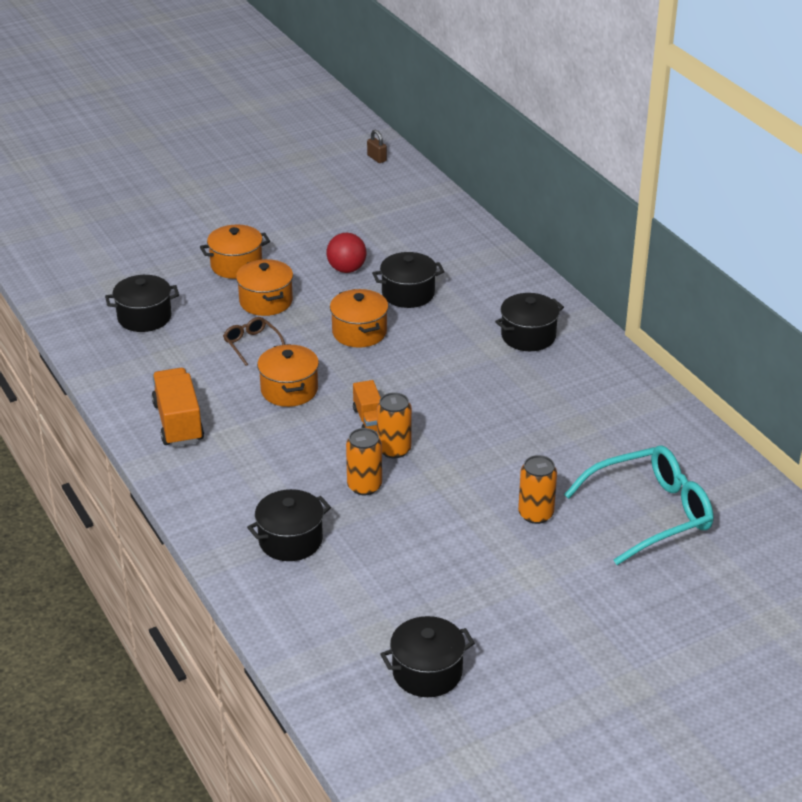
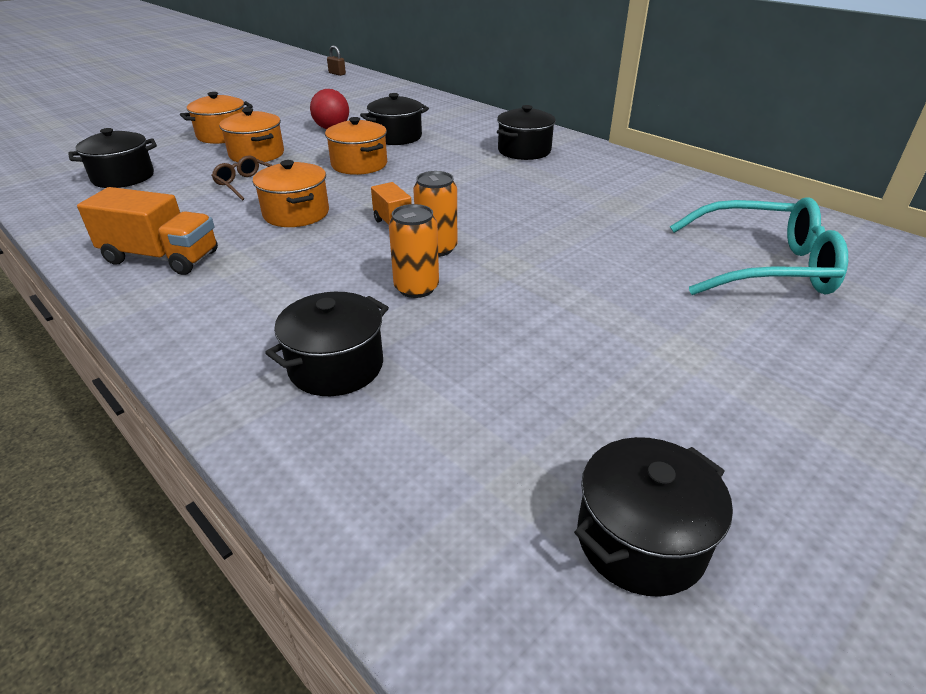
camera: 15 degrees left, 0 degrees up
(178, 422) = (161, 258): orange truck -> orange truck turned 135 degrees clockwise
(535, 514) = (639, 285): orange can -> none
(649, 513) = (762, 266): turquoise glasses -> turquoise glasses turned 45 degrees clockwise

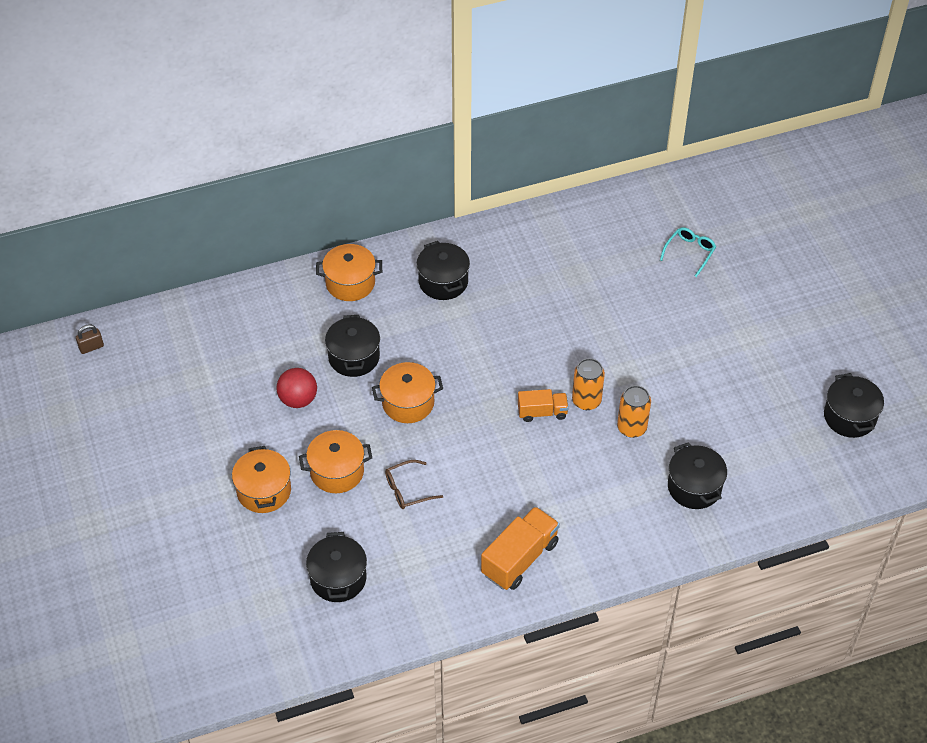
camera: 65 degrees left, 15 degrees up
(296, 213) = (486, 467): orange pot -> orange pot (350, 283)
(762, 266) = (689, 253): turquoise glasses -> turquoise glasses, size x0.48

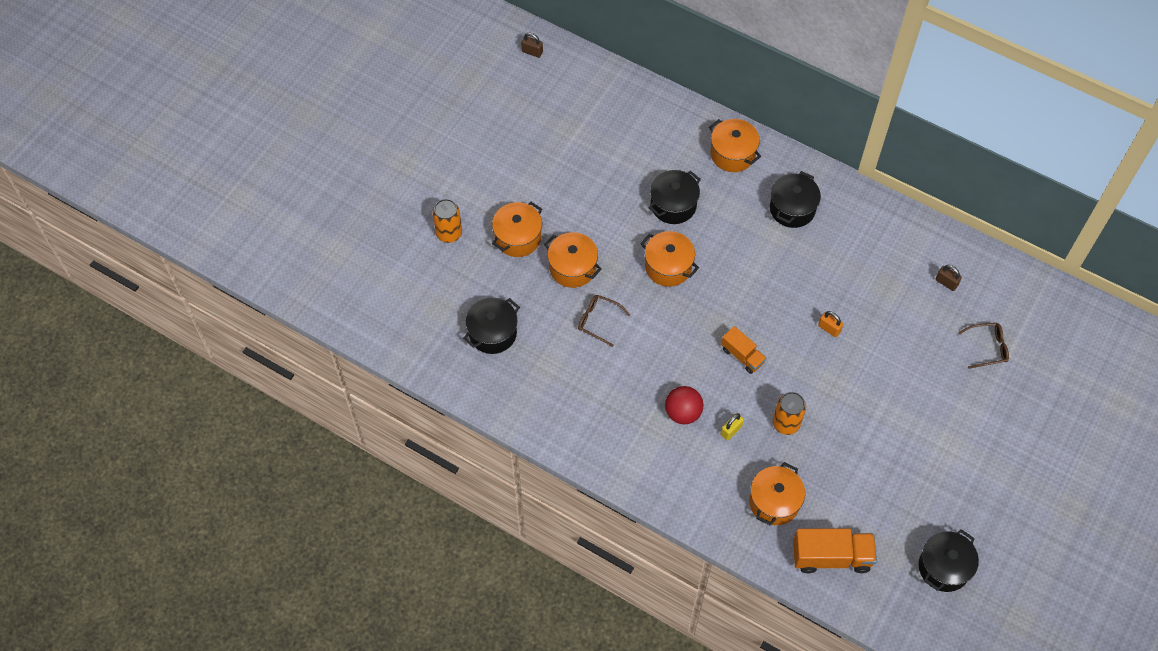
camera: 50 degrees right, 10 degrees up
(298, 399) = (607, 200): red ball -> red ball (683, 412)
(520, 559) = (608, 431): orange truck -> orange truck (831, 557)
(575, 337) = (829, 328): none -> orange padlock
(586, 400) = (780, 376): orange can -> orange can (449, 233)
(602, 470) = (731, 430): none -> yellow padlock
(609, 236) = (946, 282): none -> brown padlock
(689, 253) = (987, 348): turquoise glasses -> brown glasses
(694, 487) = (774, 502): black pot -> orange pot

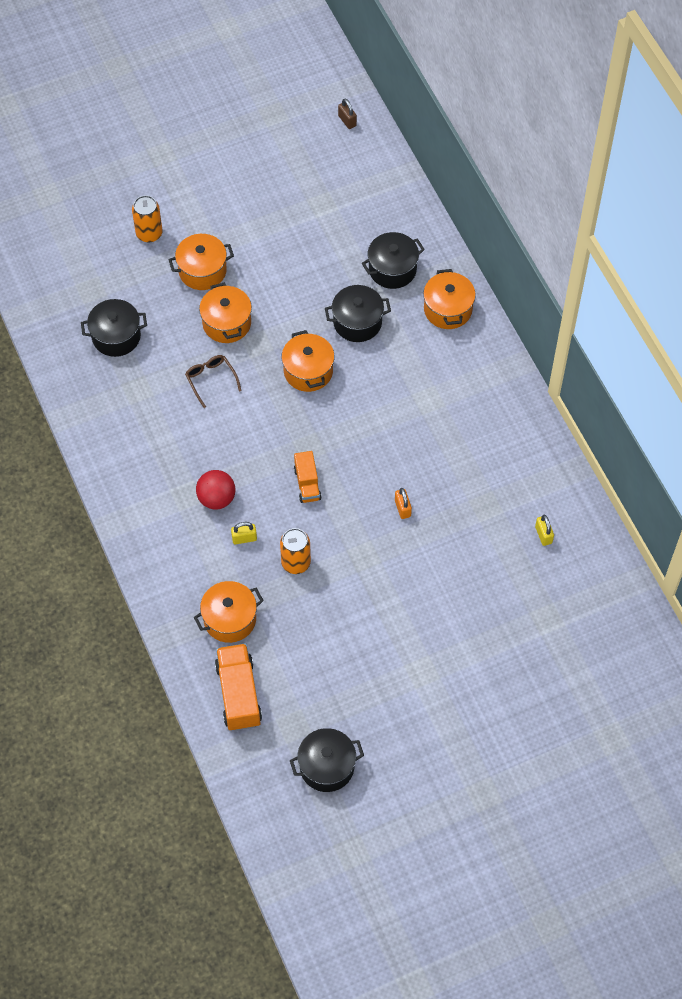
camera: 35 degrees right, 0 degrees up
(792, 209) = (460, 388): black pot -> black pot (392, 269)
(831, 557) = (239, 694): orange truck -> orange truck turned 135 degrees counterclockwise
(946, 282) = (543, 535): brown padlock -> yellow padlock
(987, 348) = (530, 613): brown glasses -> none

